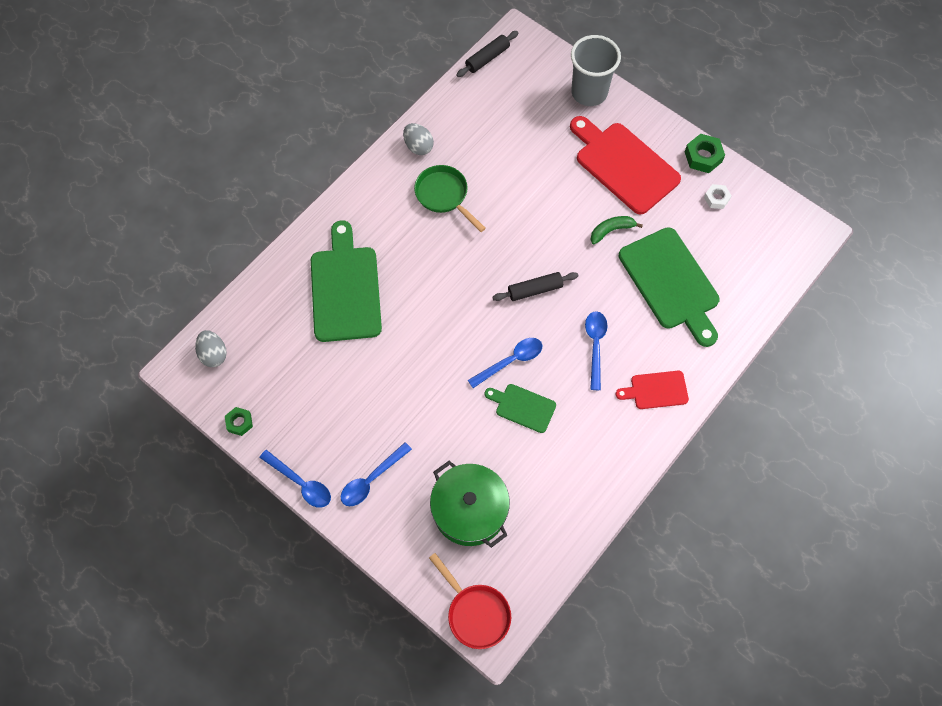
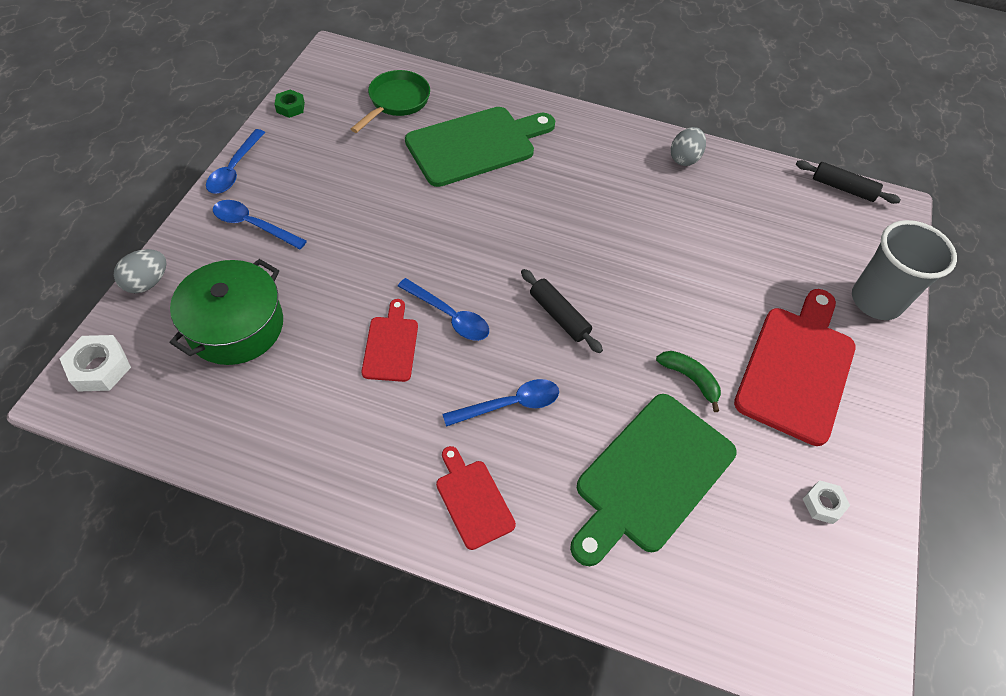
camera: 65 degrees right, 10 degrees down
(213, 354) = (359, 71): grey egg -> grey egg (147, 282)
(444, 196) = (636, 196): green pan -> green pan (396, 102)
(475, 613) = (99, 368): red pan -> white nut
(523, 407) = (391, 345): green cutting board -> red cutting board
(703, 157) = (879, 467): green nut -> none

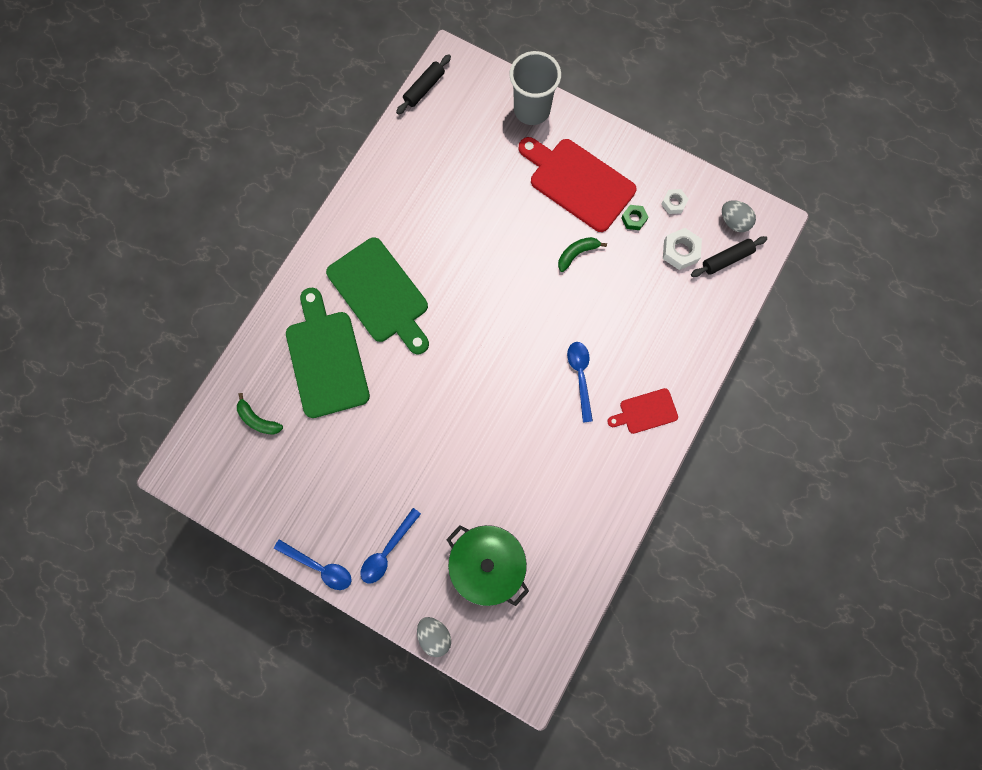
camera: 75 degrees left, 20 degrees up
(99, 368) = (510, 665): white nut -> white nut (680, 251)
(290, 107) = (247, 516): green nut -> green nut (633, 219)
(391, 345) = (521, 451): red cutting board -> none
(396, 102) = (258, 420): green pan -> green banana
(449, 316) = (501, 406): blue spoon -> none
(559, 316) = (512, 328): black rolling pin -> black rolling pin (726, 259)
(651, 476) = (643, 298): green cutting board -> green cutting board (381, 294)
(684, 158) = (372, 195): grey egg -> grey egg (734, 222)

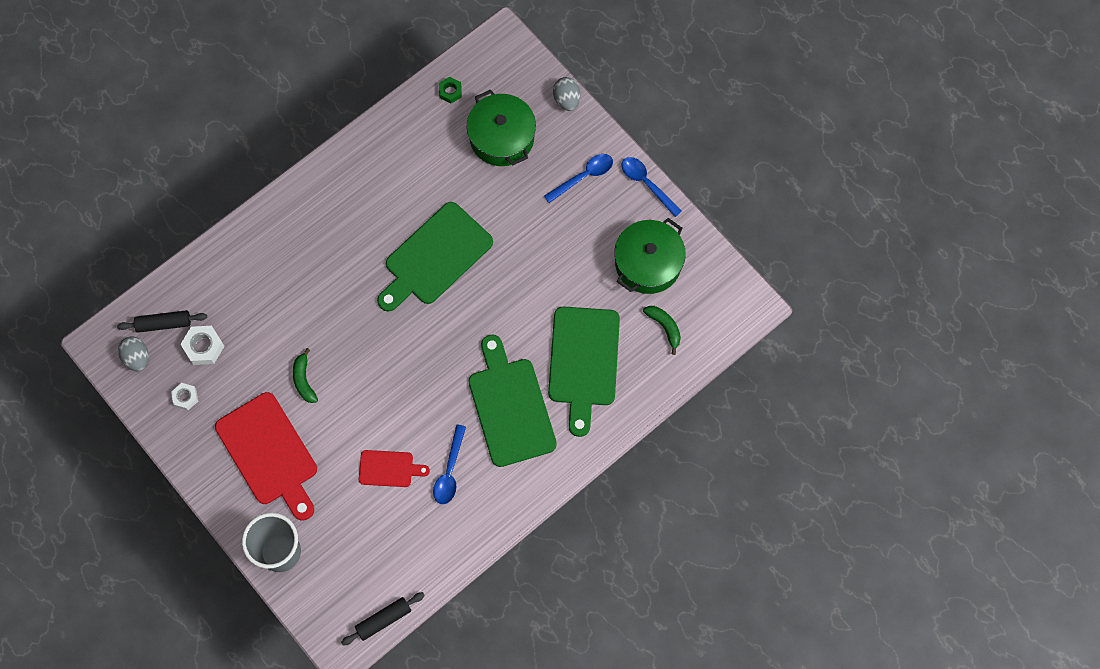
camera: 160 degrees left, 5 degrees down
(293, 479) = (648, 263): none -> green pot
(505, 411) = (435, 257): none -> green cutting board
(577, 254) = (304, 380): green banana -> green banana turned 90 degrees clockwise
(580, 376) = (353, 263): blue spoon -> blue spoon (450, 471)
(633, 219) = (232, 395): green nut -> green nut (450, 92)
(645, 412) = (309, 213): red cutting board -> red cutting board (389, 468)

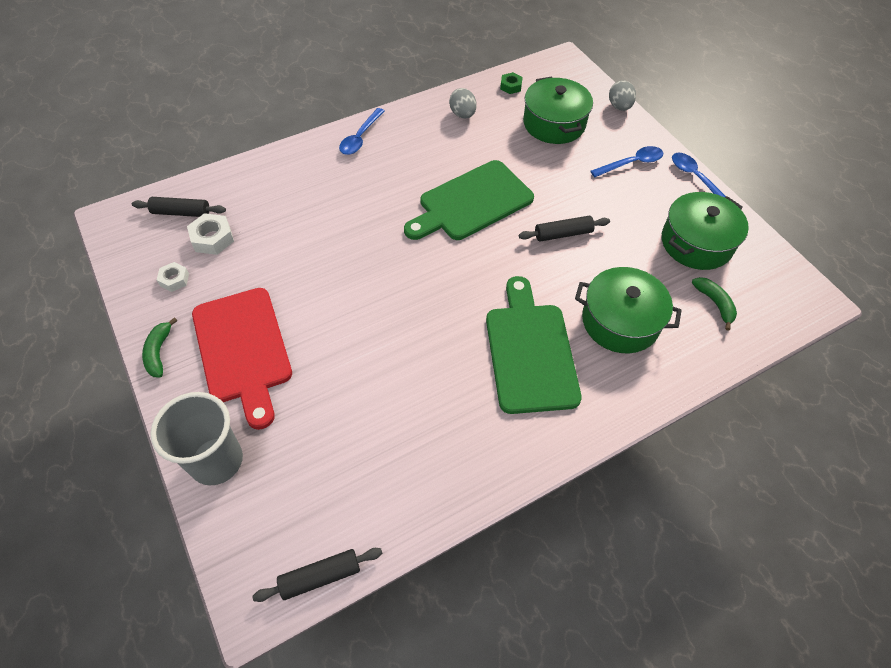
camera: 10 degrees right, 15 degrees down
(137, 358) = (141, 236): grey egg -> grey egg (462, 114)
(304, 380) = (306, 285): green banana -> green banana (159, 352)
(389, 468) = (375, 391): red cutting board -> none
(450, 471) = (446, 407): blue spoon -> blue spoon (360, 137)
(525, 277) = (563, 234): none -> black rolling pin
(584, 362) = (620, 321): green cutting board -> green pot

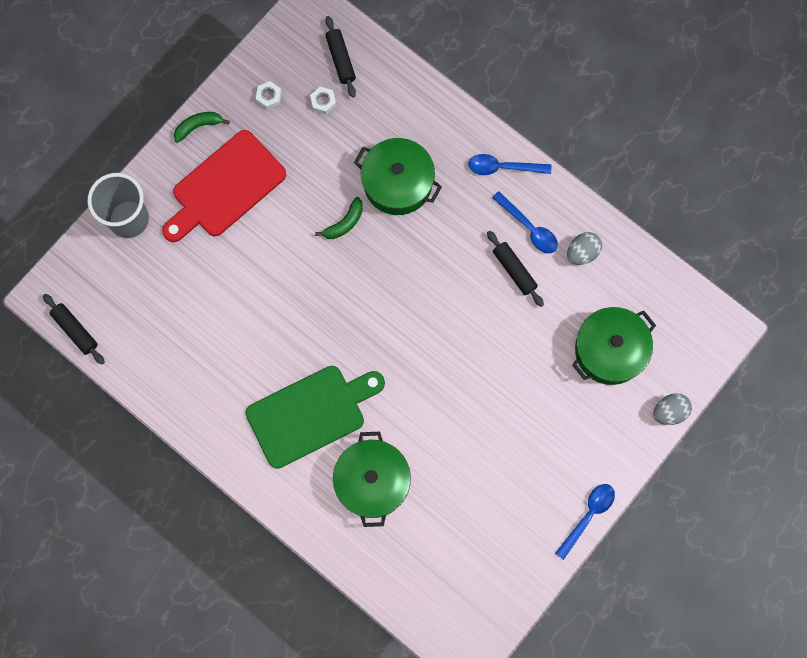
camera: 70 degrees right, 20 degrees up
(212, 238) = (323, 102): white nut -> white nut, size x0.65
(472, 203) = (460, 307): green cutting board -> none
(511, 86) = (651, 286): green nut -> none
(563, 234) = (455, 404): black rolling pin -> black rolling pin (514, 270)
(631, 163) = (582, 445): blue spoon -> blue spoon (529, 228)
(696, 243) = (495, 532): green pot -> green pot (397, 183)
(715, 303) = (426, 562): green banana -> green banana (344, 223)

